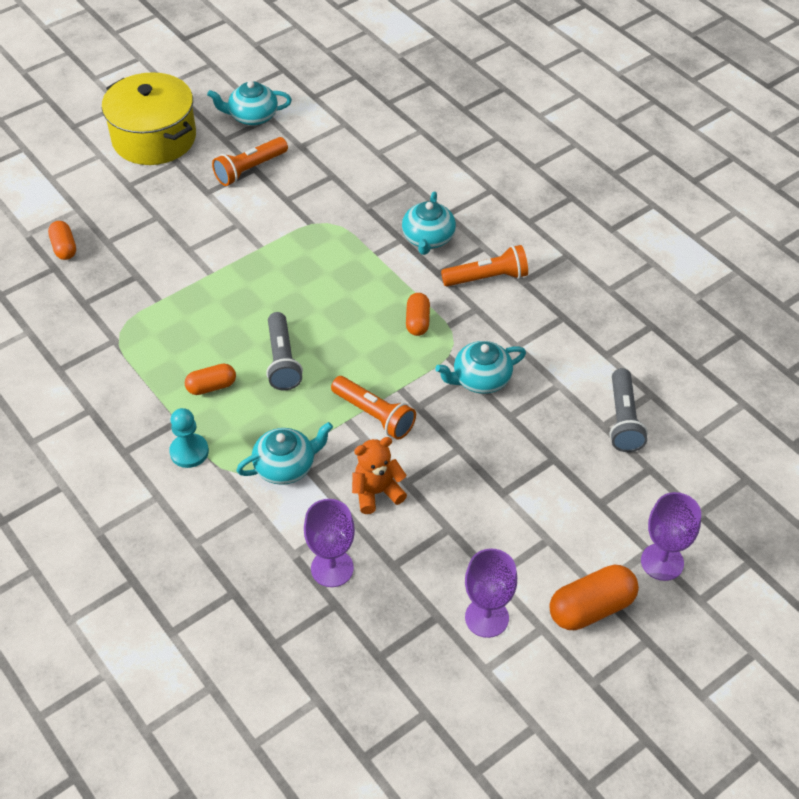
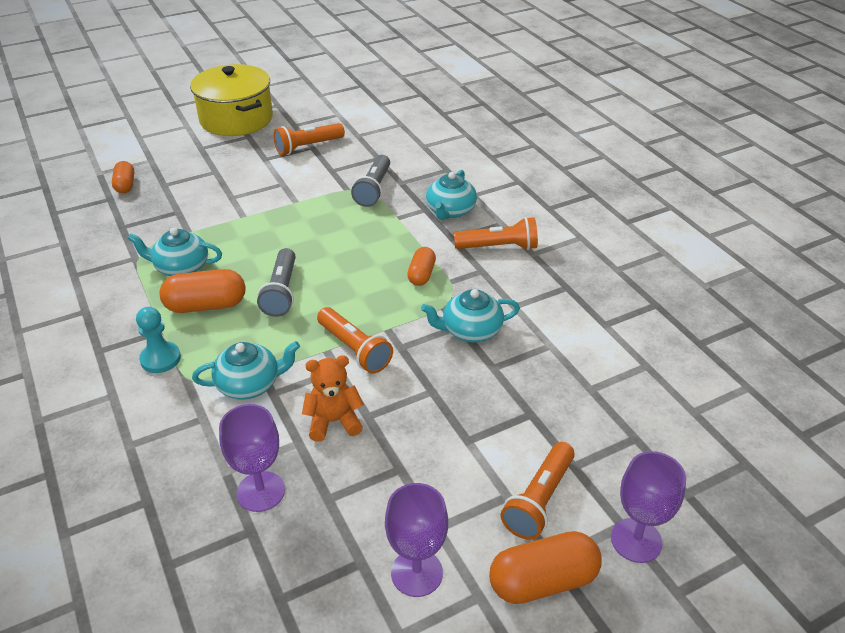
camera: 10 degrees right, 10 degrees down
(211, 386) = (206, 305): orange capsule -> orange capsule, size x1.62
(252, 116) = (324, 112): turquoise teapot -> turquoise teapot (181, 267)
(576, 539) = (539, 500): none -> orange flashlight
(623, 420) = (613, 386): grey flashlight -> grey flashlight (373, 189)

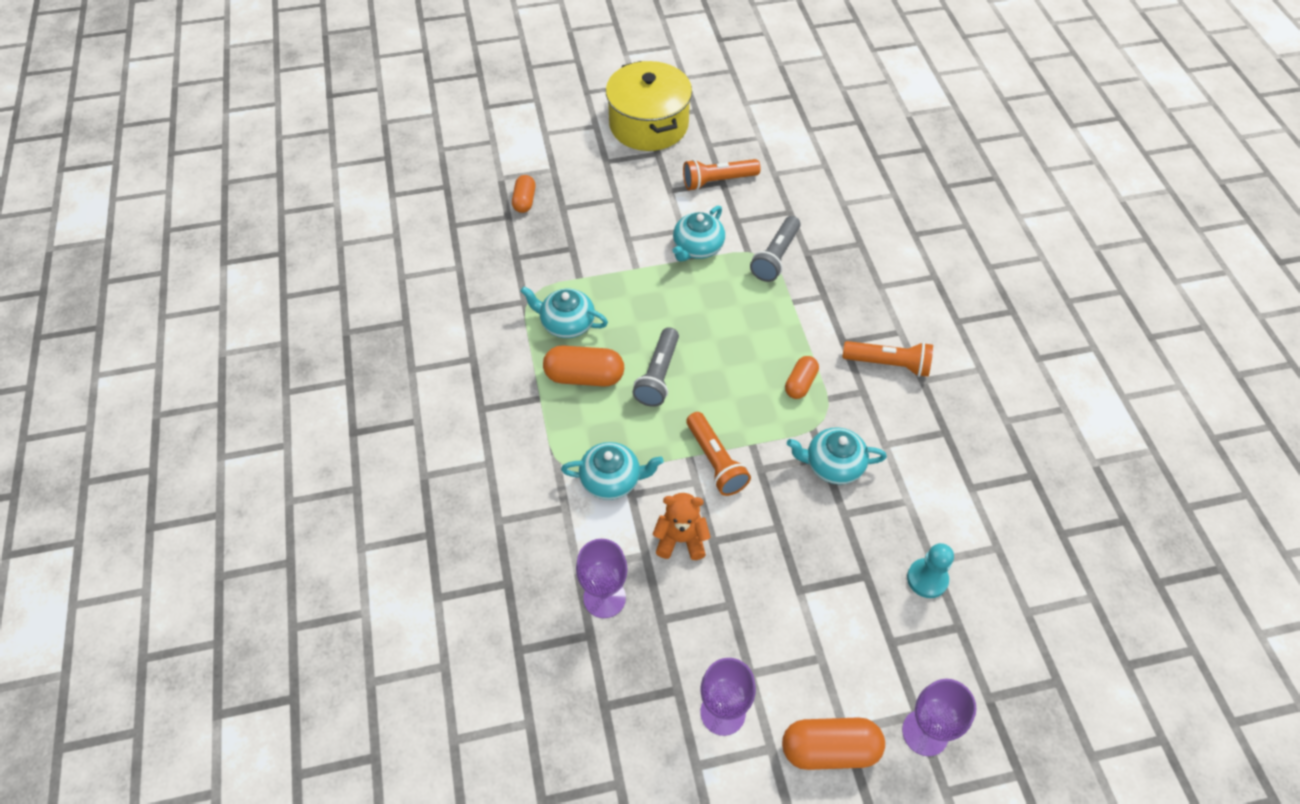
camera: 15 degrees right, 15 degrees up
(160, 359) = (535, 431): turquoise pawn -> turquoise pawn (927, 579)
(450, 211) = (850, 304): turquoise teapot -> turquoise teapot (697, 247)
(539, 500) = (848, 669): orange flashlight -> none

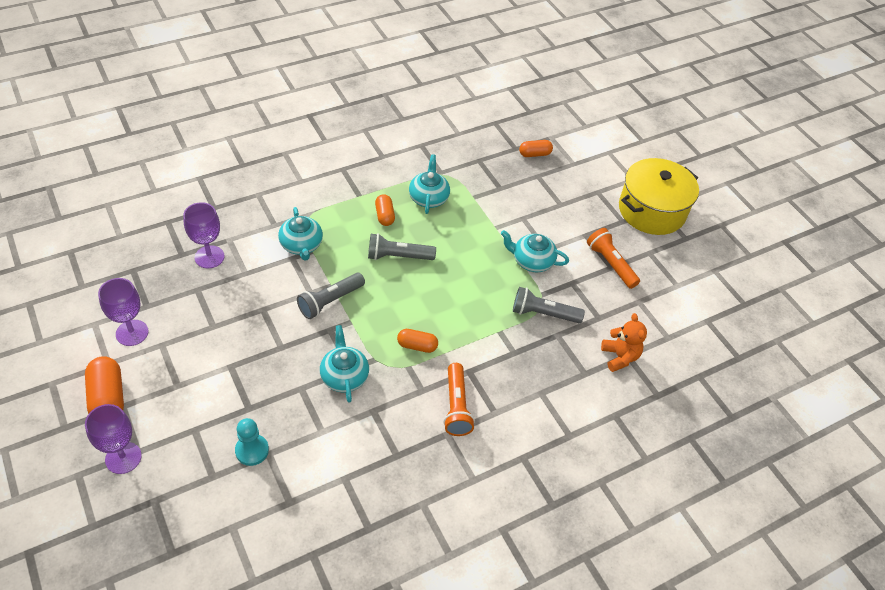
camera: 70 degrees right, 5 degrees down
(584, 376) = (384, 216): orange capsule -> orange capsule, size x0.62
(681, 539) = (260, 291): orange teddy bear -> orange teddy bear (620, 357)
(715, 461) = (330, 301): orange flashlight -> grey flashlight

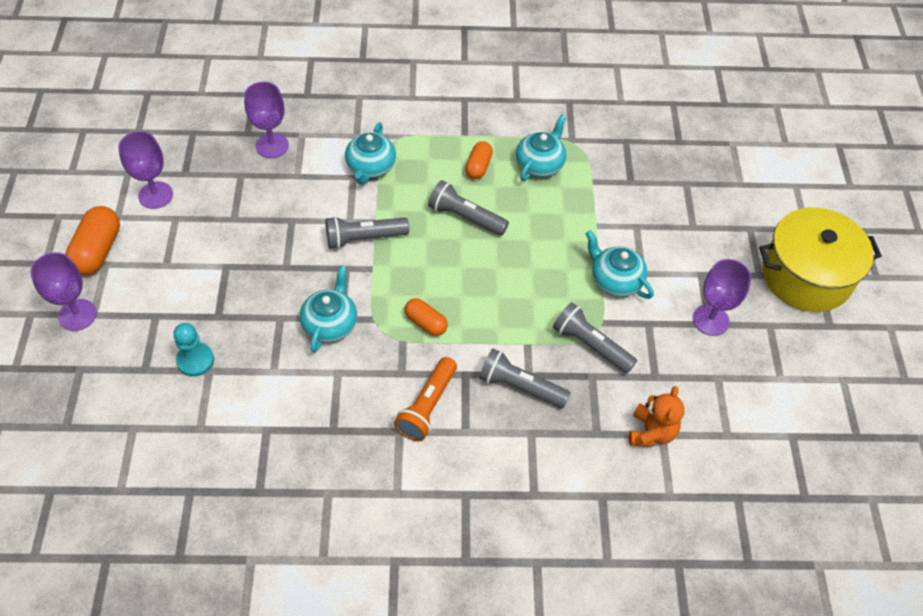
camera: 30 degrees right, 5 degrees up
(513, 363) = (520, 386): none -> grey flashlight
(534, 154) = (698, 156): orange capsule -> none
(610, 264) = (710, 320): orange flashlight -> purple goblet

